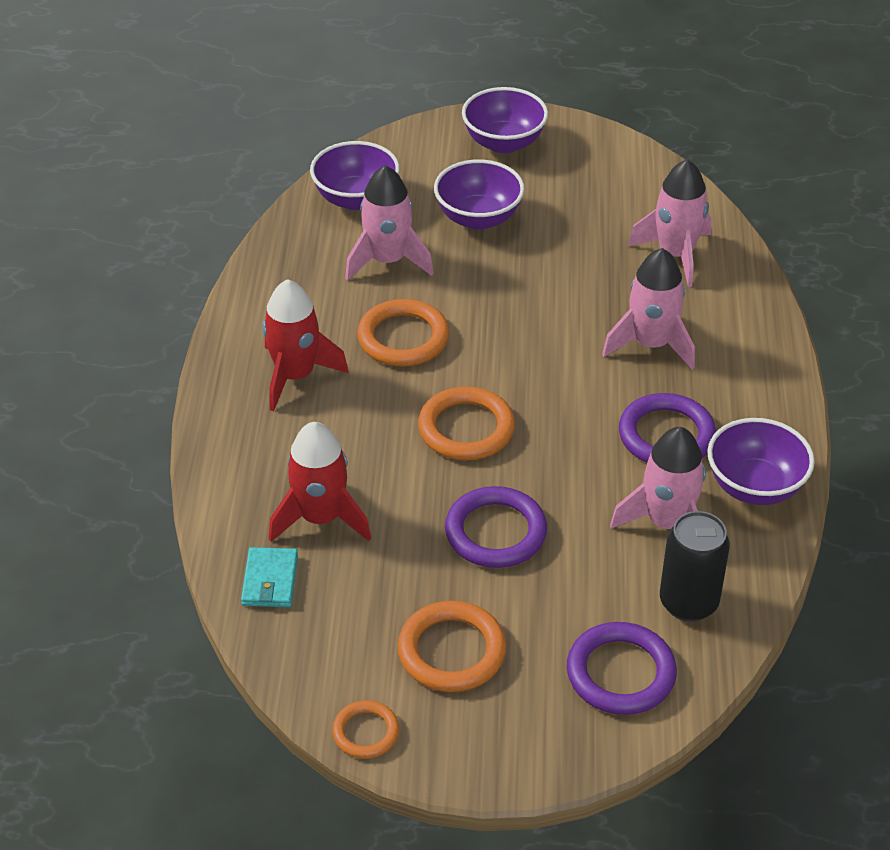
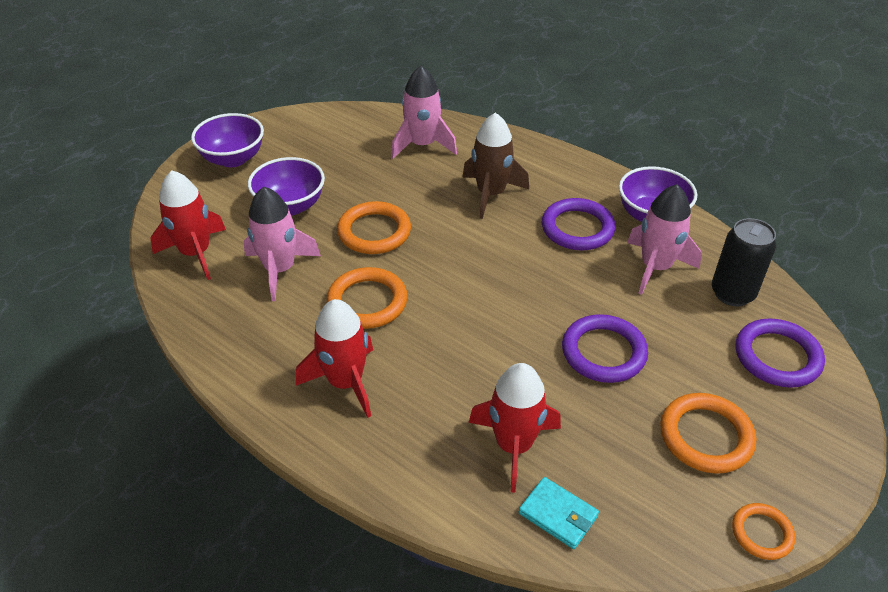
camera: 55 degrees left, 0 degrees up
(356, 199) = (196, 253): purple bowl -> red rocket
(466, 428) = (489, 316): orange ring -> orange ring (374, 232)
(650, 344) = (491, 194): pink rocket -> brown rocket

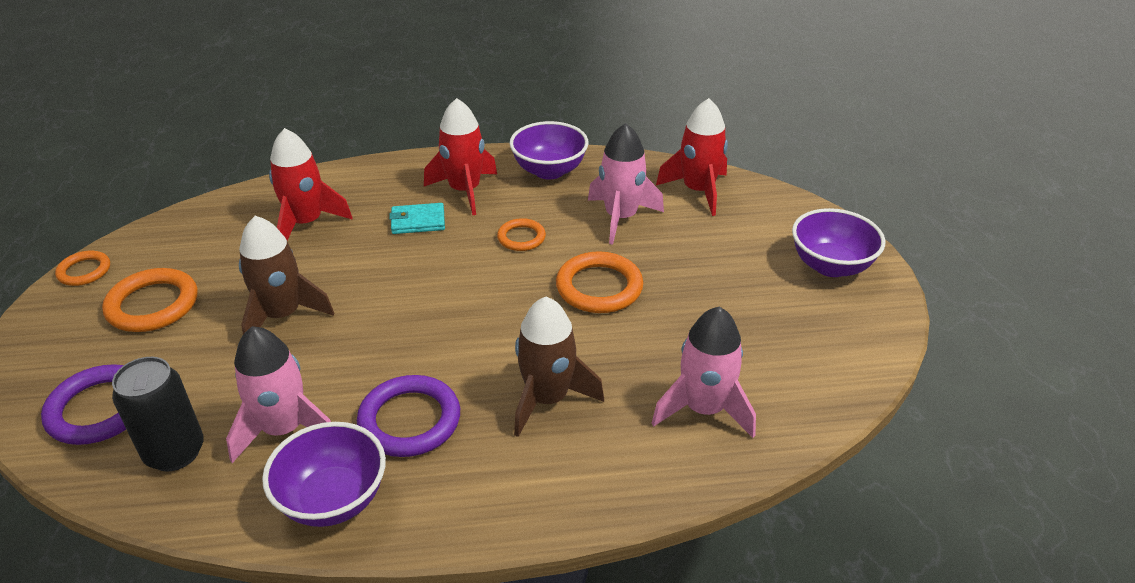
camera: 135 degrees right, 5 degrees down
(290, 206) = (703, 262): purple bowl -> purple bowl (549, 171)
(367, 302) = (521, 238): orange ring -> orange ring, size x0.59
(558, 515) = (244, 209): turquoise wallet -> turquoise wallet (418, 221)
(603, 352) = (283, 315): purple ring -> brown rocket

